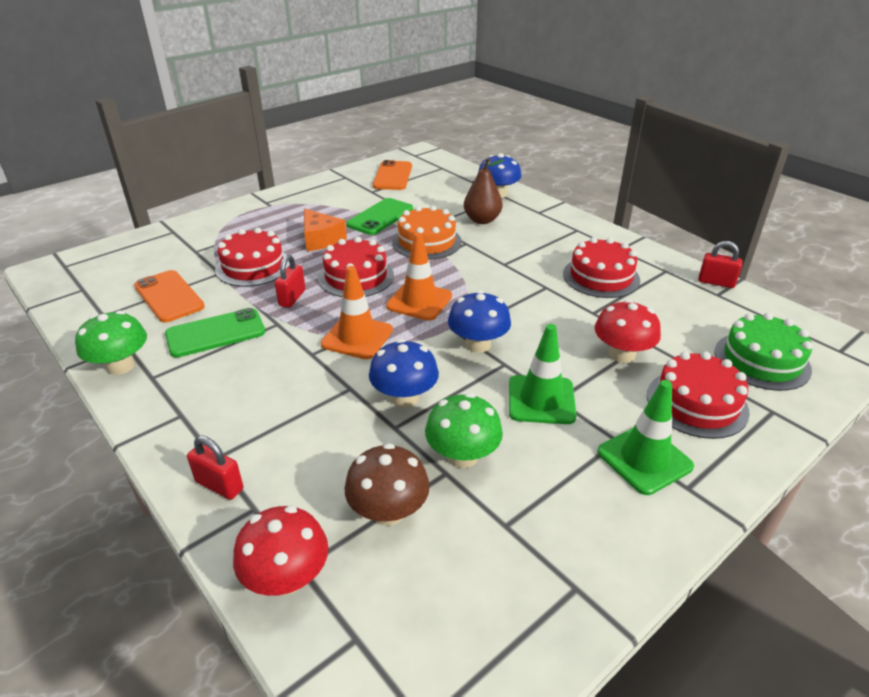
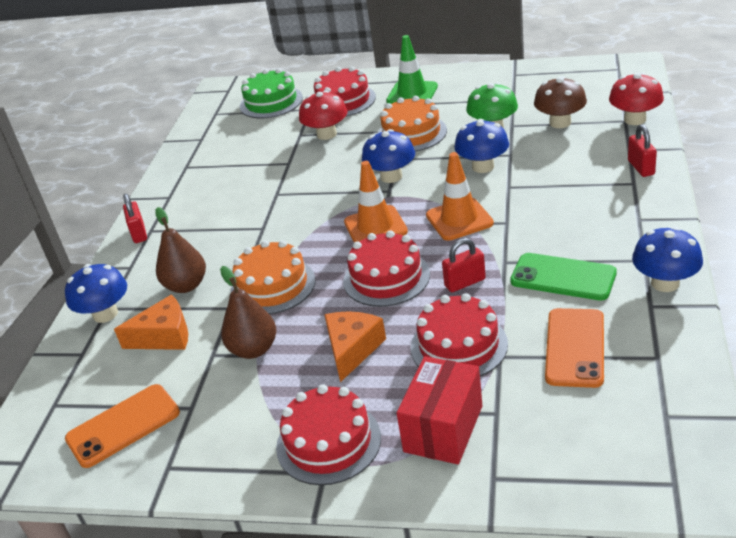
camera: 125 degrees left, 0 degrees up
(121, 366) = (665, 283): green mushroom -> blue mushroom
(220, 235) = (443, 428): none -> red box
(380, 217) = (254, 349): green phone -> brown pear
(443, 201) = (164, 336): none -> orange cheese
(541, 400) = (411, 133): green traffic cone -> orange cake
(601, 277) = (230, 182): red cake -> red cake (328, 442)
(716, 282) = (182, 145): red padlock -> red padlock (139, 233)

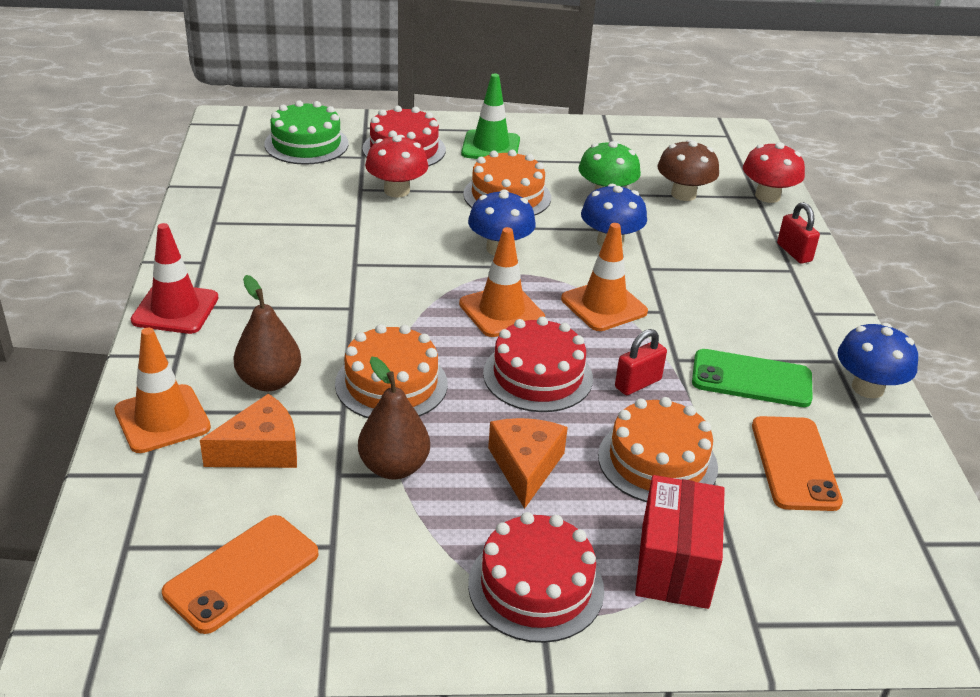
camera: 20 degrees left, 0 degrees up
(105, 314) = (162, 419): blue mushroom -> orange traffic cone
(139, 233) = (175, 309): red padlock -> red traffic cone
(459, 345) = (657, 461): red cake -> orange cake

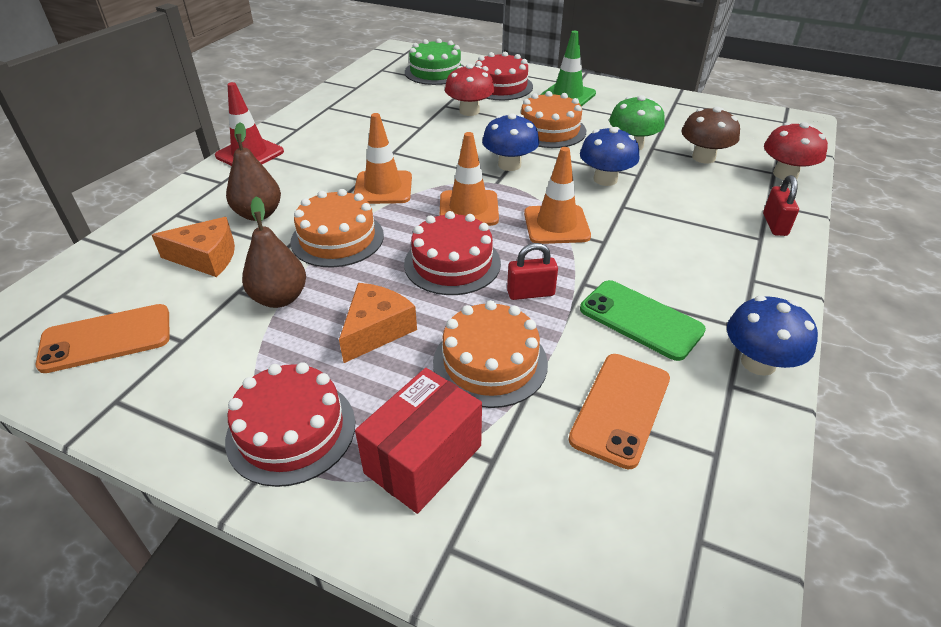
camera: 30 degrees right, 5 degrees up
(162, 419) = (170, 219): orange traffic cone -> orange traffic cone (383, 188)

